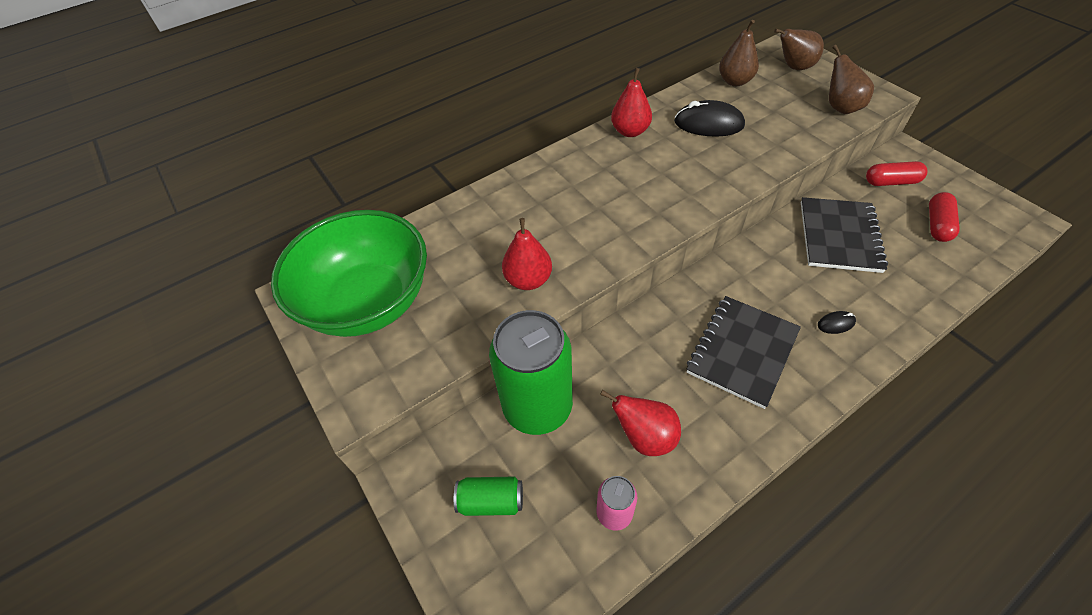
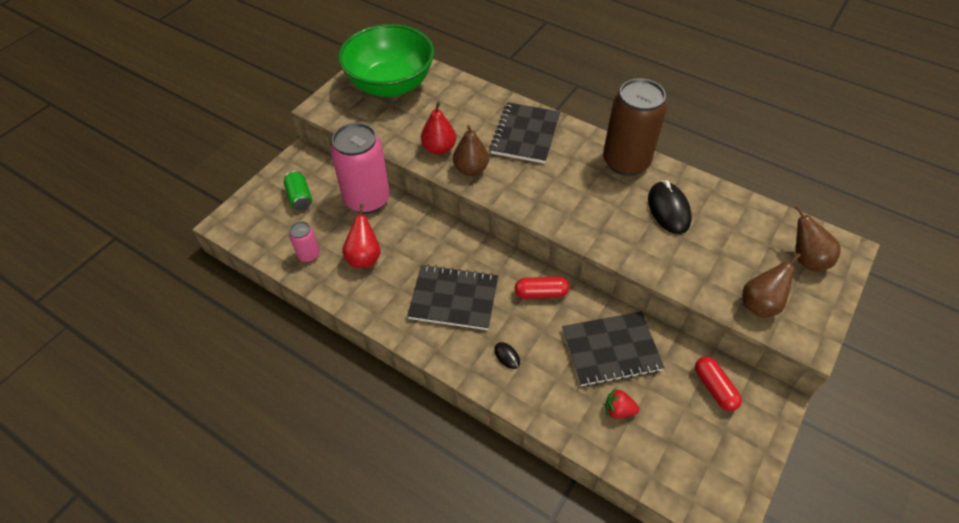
camera: 65 degrees right, 0 degrees up
(537, 407) = (367, 199): green can -> pink can
(548, 194) = (525, 134): none -> black notebook
(630, 131) = (626, 161): red pear -> brown can
(735, 81) = (748, 217): brown pear -> brown pear (471, 169)
(913, 253) = (618, 410): none -> red strawberry
(937, 224) = (671, 430): red capsule -> red capsule (541, 293)

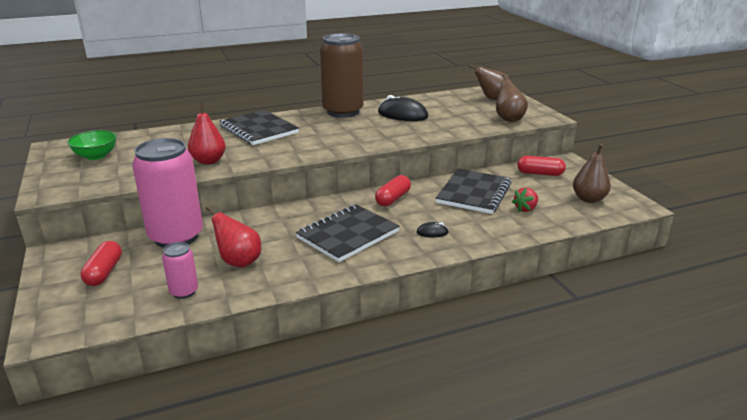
camera: 55 degrees left, 25 degrees down
(300, 198) = (104, 272): green can -> red capsule
(390, 85) = (96, 156): green bowl -> green bowl, size x0.45
(471, 169) = (254, 157): brown pear -> brown pear (588, 199)

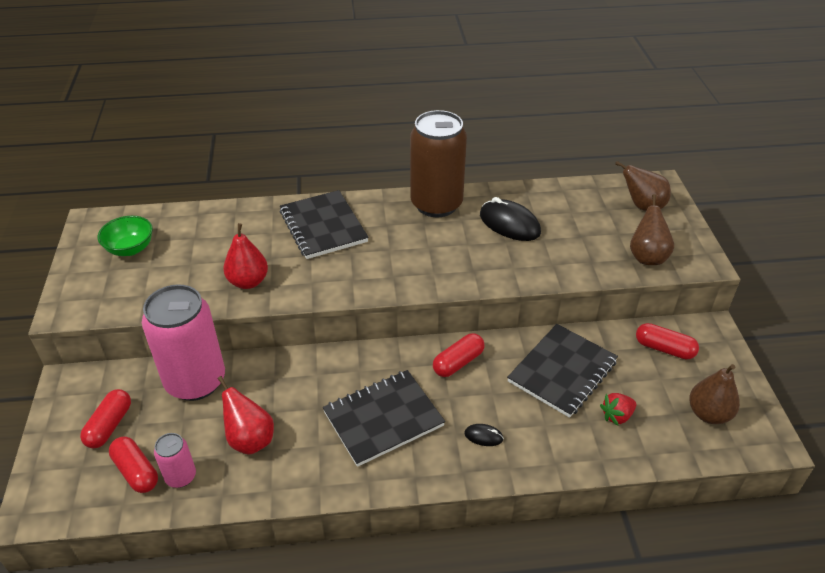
camera: 15 degrees right, 15 degrees up
(140, 295) = (136, 471): none -> red capsule

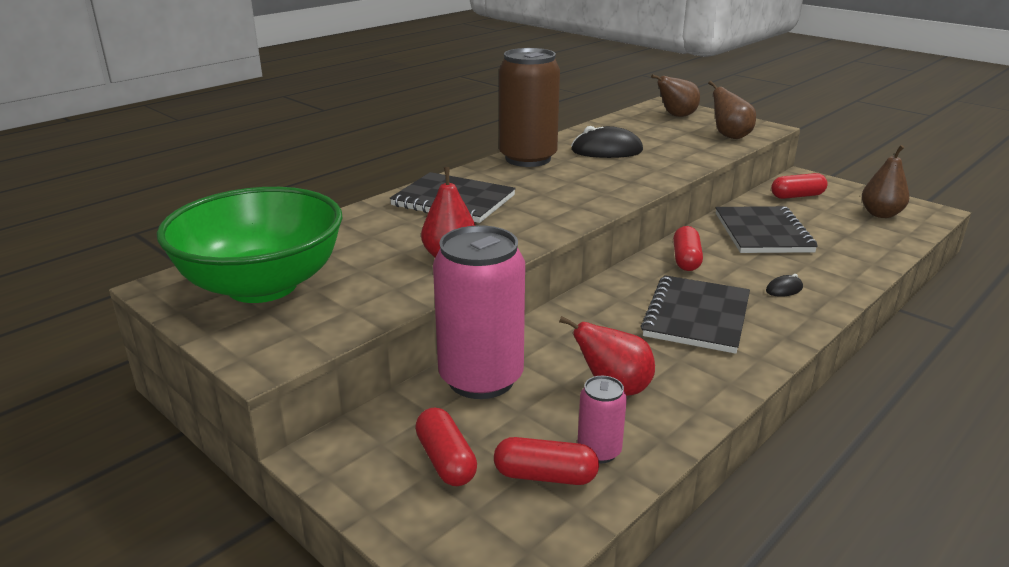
camera: 40 degrees left, 15 degrees down
(130, 249) = (262, 286): green bowl -> green bowl, size x2.24
(617, 416) = (838, 239): red strawberry -> none

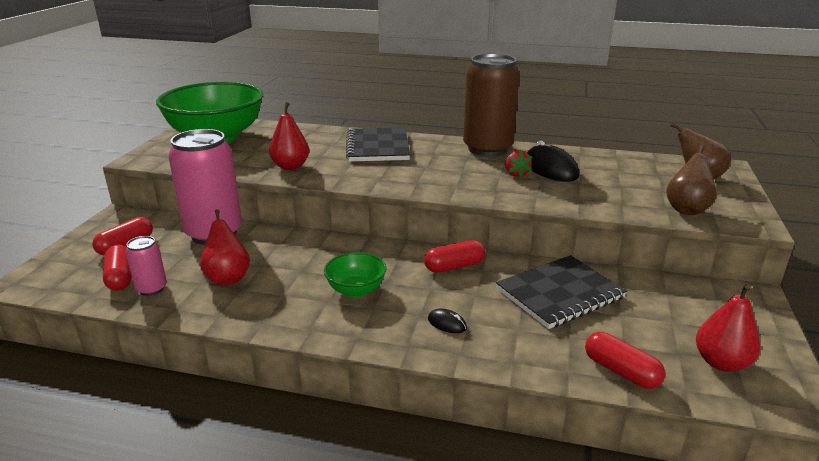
camera: 60 degrees right, 0 degrees up
(603, 164) = (516, 174): none -> red strawberry
(697, 316) = (356, 290): black notebook -> green bowl
(797, 196) = (687, 299): red capsule -> red capsule (621, 371)
(880, 214) = (721, 362): brown pear -> red pear

